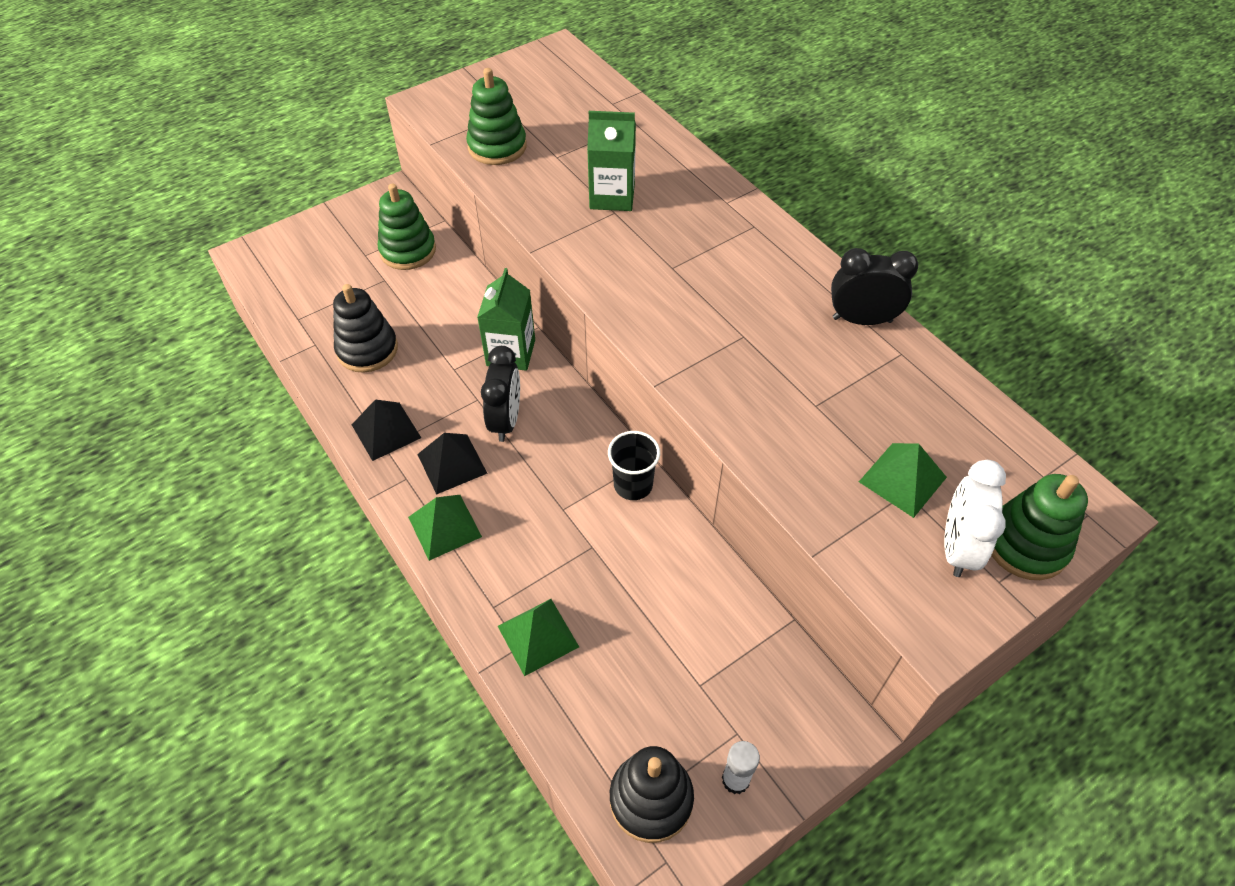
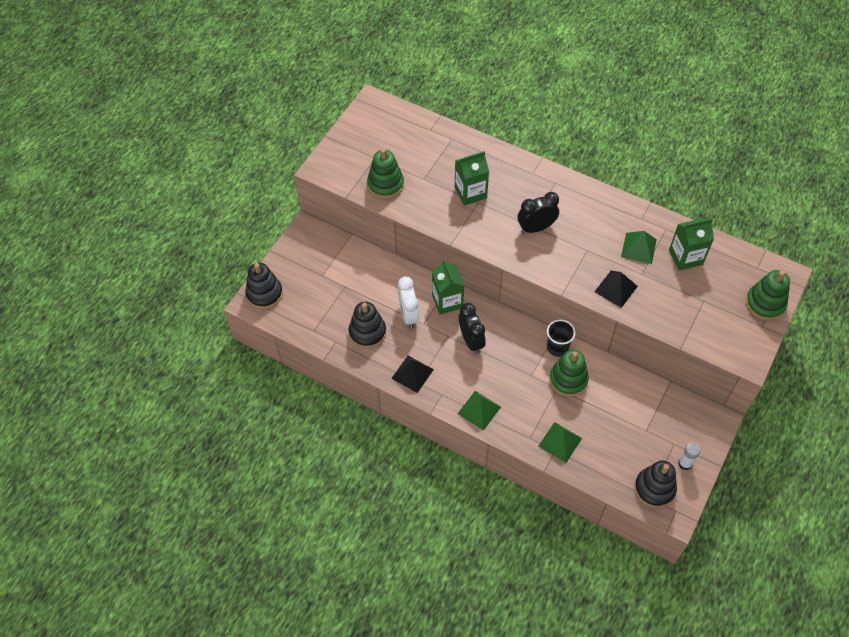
camera: 25 degrees left, 5 degrees up
(274, 250) = (264, 294): none -> black stacking toy
(408, 251) = (345, 262): green stacking toy -> green stacking toy (568, 380)
(452, 463) = (459, 376): black pyramid -> black pyramid (616, 288)
(862, 320) = (638, 217): black clock -> black clock (536, 228)
(902, 479) = (699, 295): green pyramid -> green pyramid (638, 248)
(912, 409) = (685, 257): none -> green carton
(957, 547) = (738, 318): white clock -> white clock (408, 315)

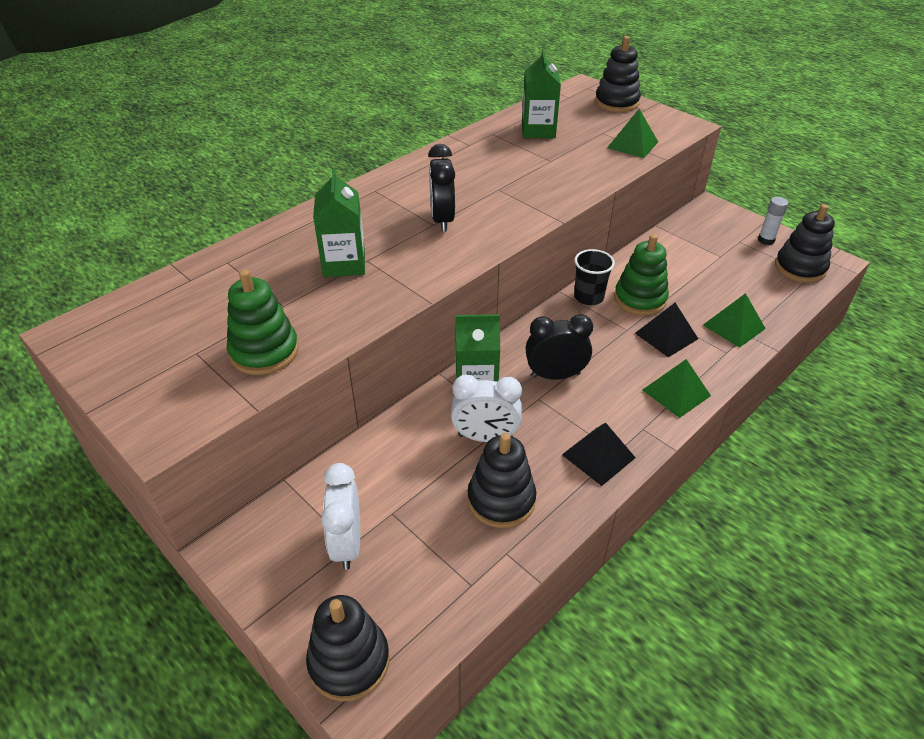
camera: 75 degrees left, 15 degrees down
(322, 273) = (347, 544): none -> white clock
(616, 288) = (567, 181): black pyramid -> black pyramid (666, 335)
(638, 248) = (512, 155): green pyramid -> green pyramid (632, 145)
(765, 303) = (616, 102): green stacking toy -> black stacking toy

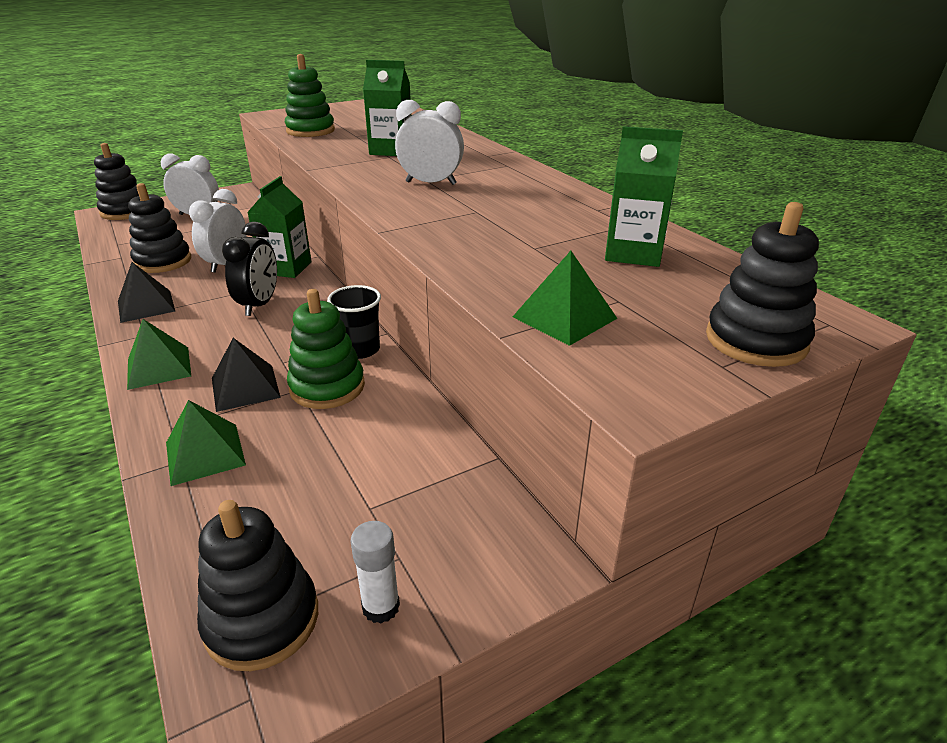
camera: 105 degrees right, 10 degrees down
(442, 220) = (431, 183): black clock -> white clock

